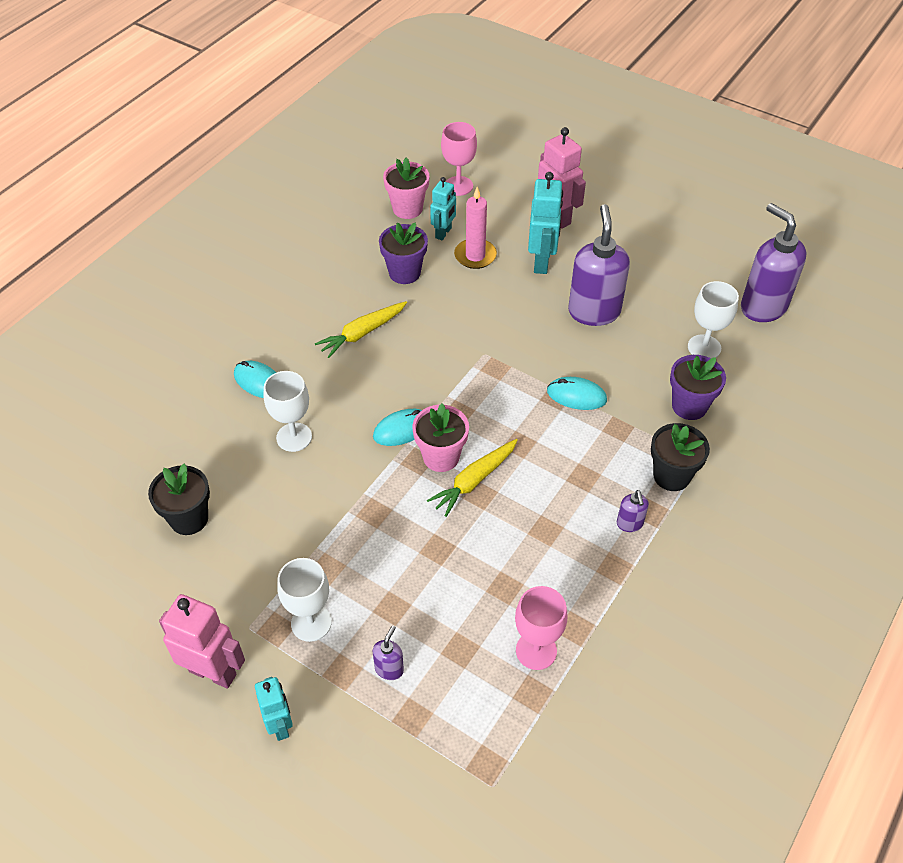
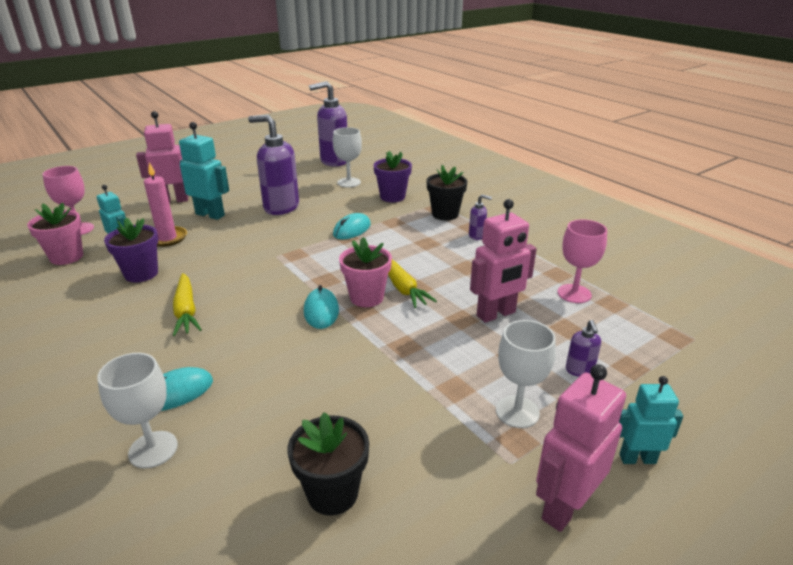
camera: 70 degrees left, 20 degrees down
(294, 437) = (276, 380): white goblet -> white goblet (153, 449)
(389, 669) = (579, 370): purple soap dispenser -> purple soap dispenser turned 135 degrees counterclockwise
(459, 578) = (496, 314): none -> pink robot

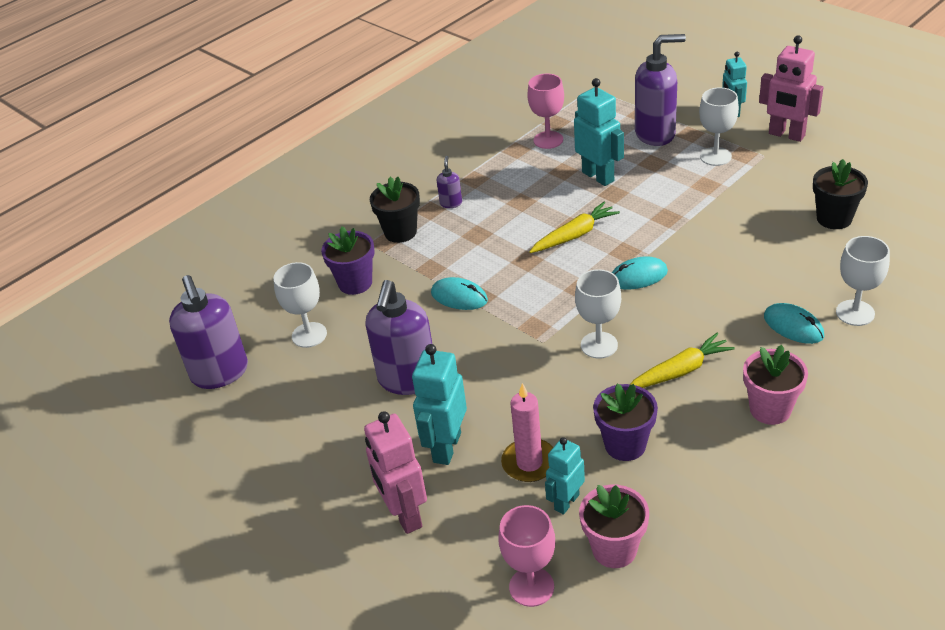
camera: 95 degrees left, 10 degrees up
(250, 278) = (599, 345): none -> white goblet
(366, 297) = (602, 253): pink flower pot -> pink flower pot (770, 409)
(496, 314) = (598, 176): pink robot -> turquoise robot
(579, 370) = (655, 134): purple soap dispenser -> purple soap dispenser, size x2.26

